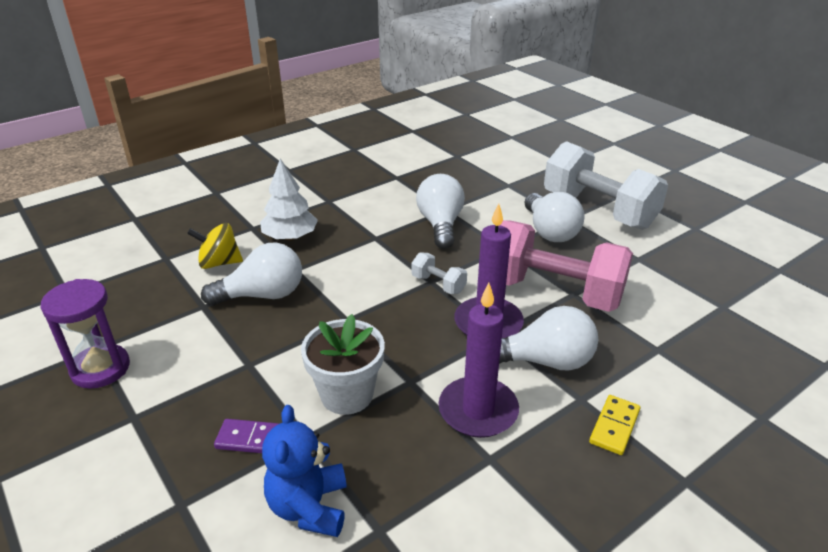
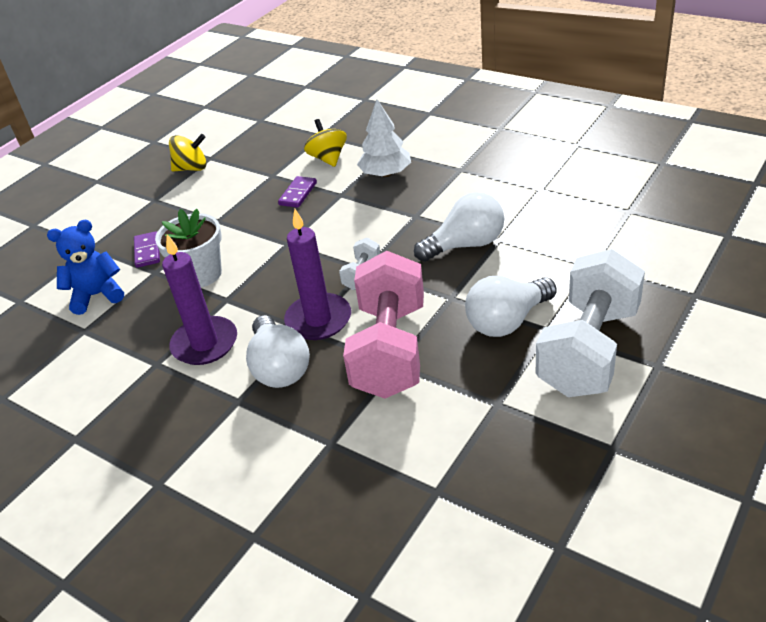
camera: 75 degrees right, 5 degrees up
(100, 369) = (192, 168): purple hourglass -> yellow spinning top
(262, 295) = (298, 194): white light bulb -> purple domino
(614, 426) = (209, 428): yellow domino -> none

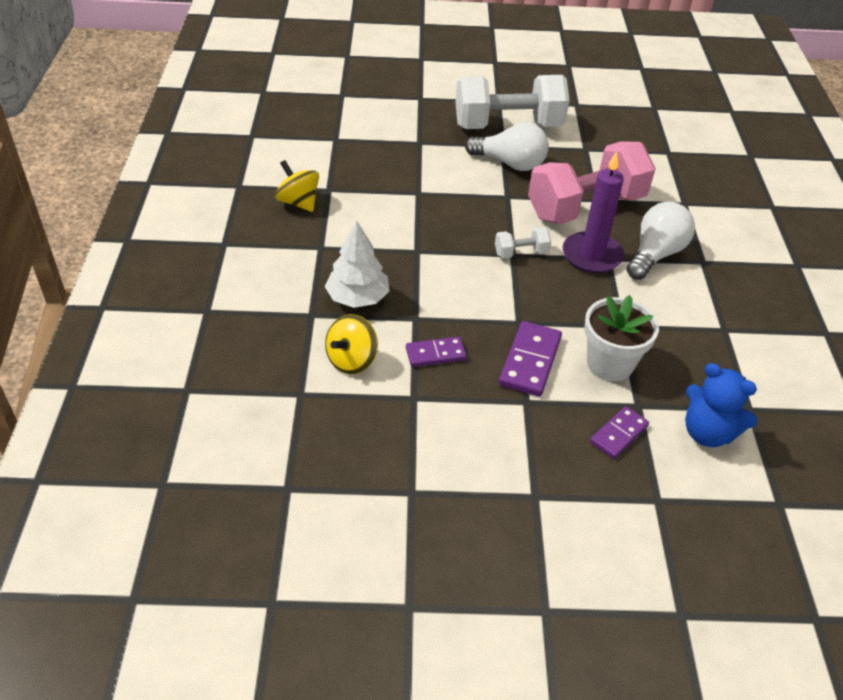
camera: 130 degrees left, 5 degrees up
(192, 168) = (447, 498): yellow spinning top -> yellow spinning top (298, 202)
(205, 344) = (678, 310): purple candle -> none
(246, 234) = (530, 361): none -> purple domino
(466, 245) = (438, 208): white light bulb -> none

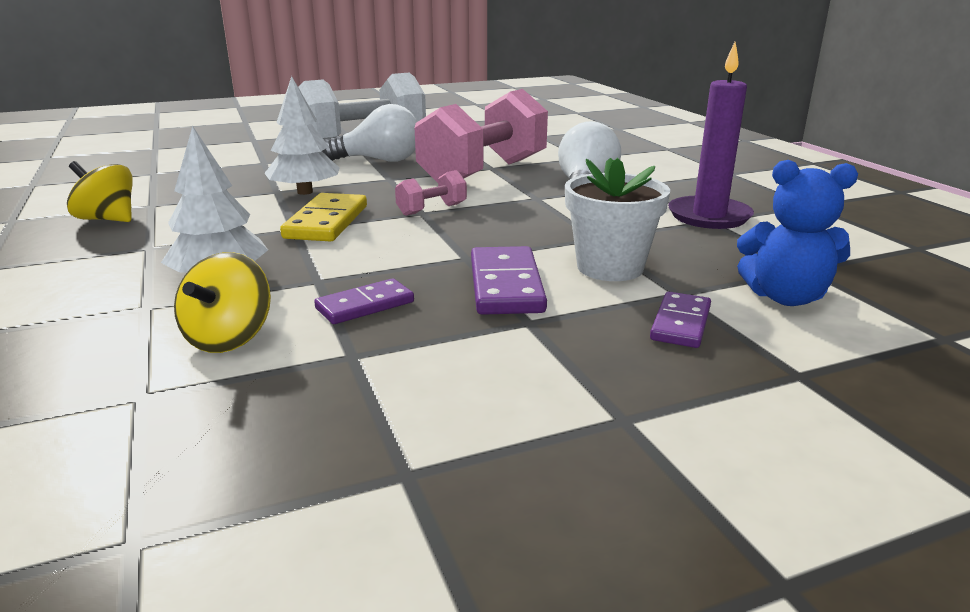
camera: 20 degrees left, 20 degrees down
(438, 200) = (305, 192): none -> white tree
(441, 248) = (326, 222): none -> yellow domino
(521, 253) = (431, 209): white dumbbell -> pink dumbbell
(592, 255) = (517, 199): purple candle -> purple candle (709, 216)

